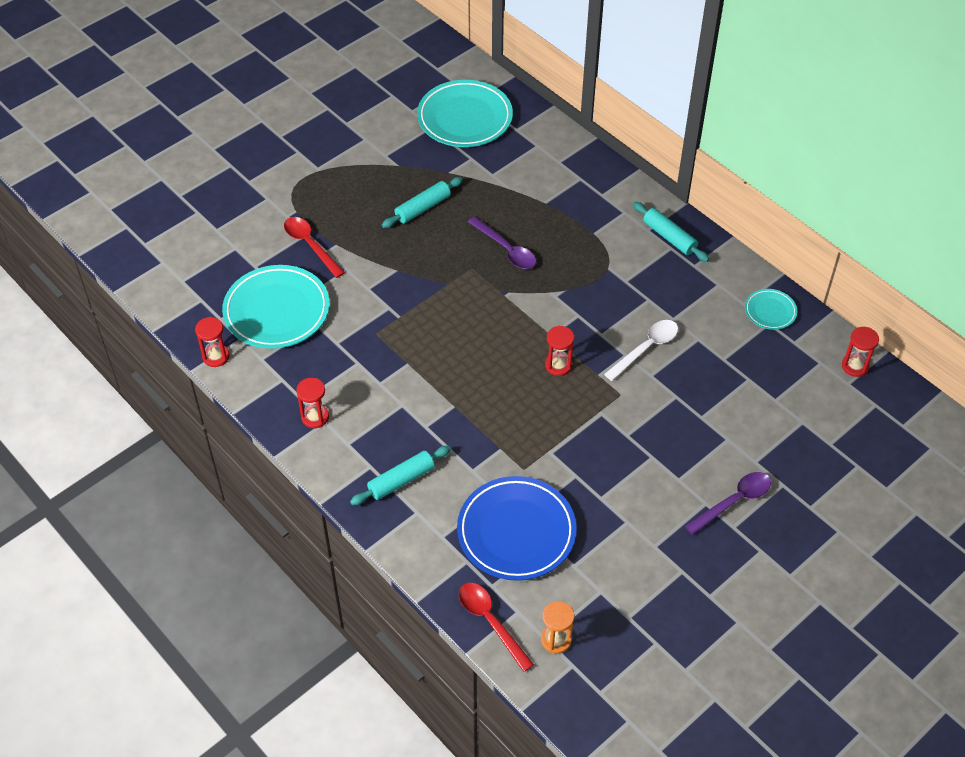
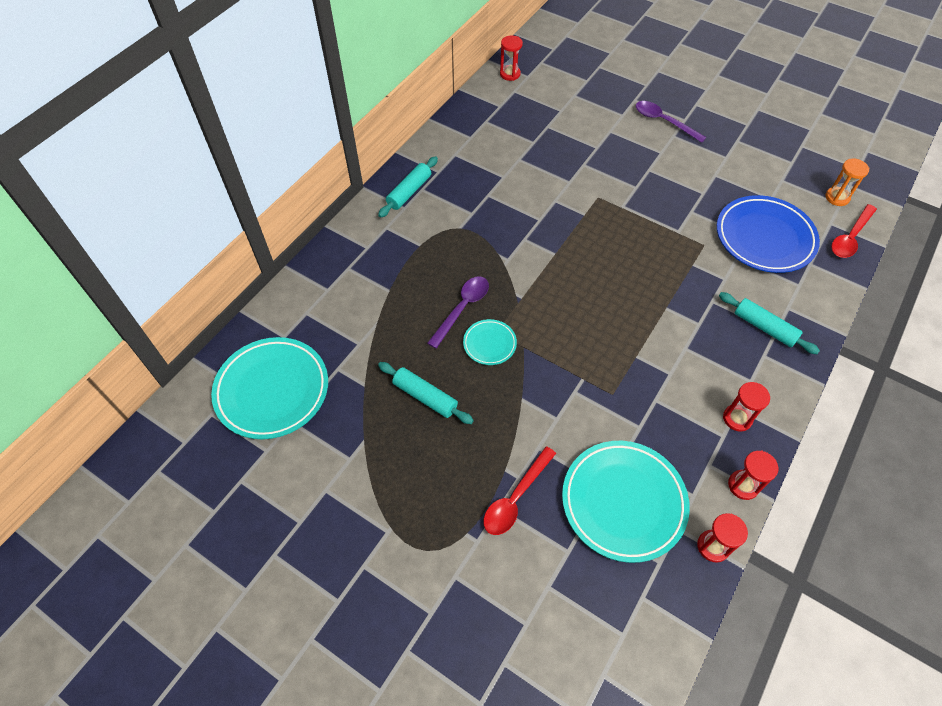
camera: 105 degrees left, 5 degrees up
(558, 365) = (586, 242): red hourglass -> red hourglass (743, 485)
(646, 348) = (543, 188): white spoon -> none
(770, 311) = (473, 122): turquoise plate -> turquoise plate (489, 344)

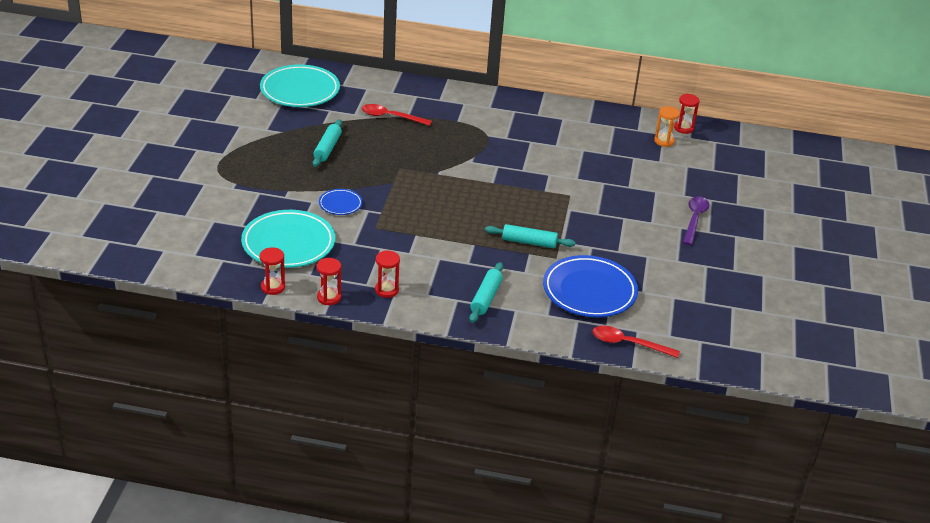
camera: 65 degrees right, 20 degrees down
(409, 192) = (507, 106): turquoise rolling pin -> turquoise rolling pin (529, 242)
(462, 308) = (411, 150): purple spoon -> none
(489, 344) = (387, 167): turquoise plate -> none
(515, 498) = (269, 198): red spoon -> red spoon (391, 117)
(553, 417) = (340, 204): none -> blue plate
(837, 197) = (676, 333): orange hourglass -> orange hourglass (664, 141)

